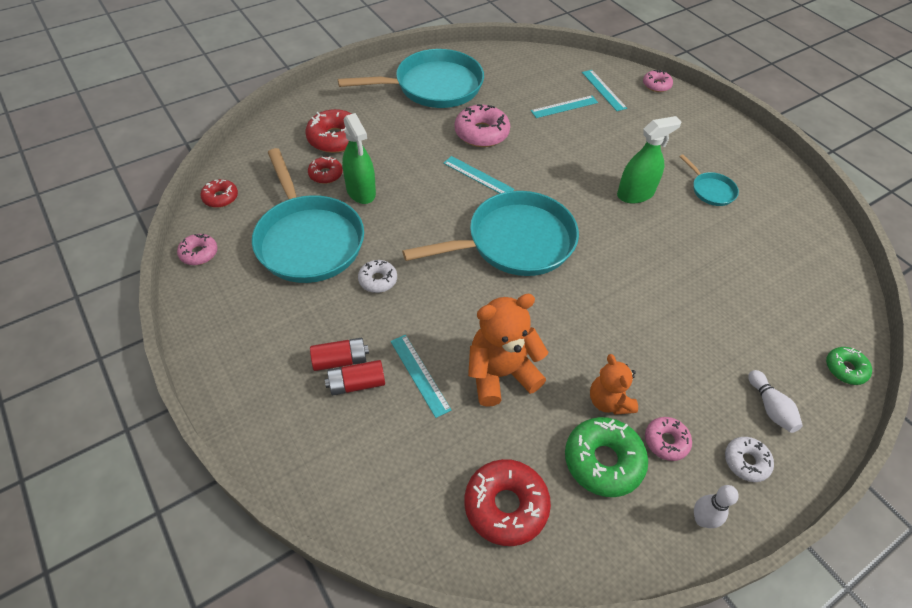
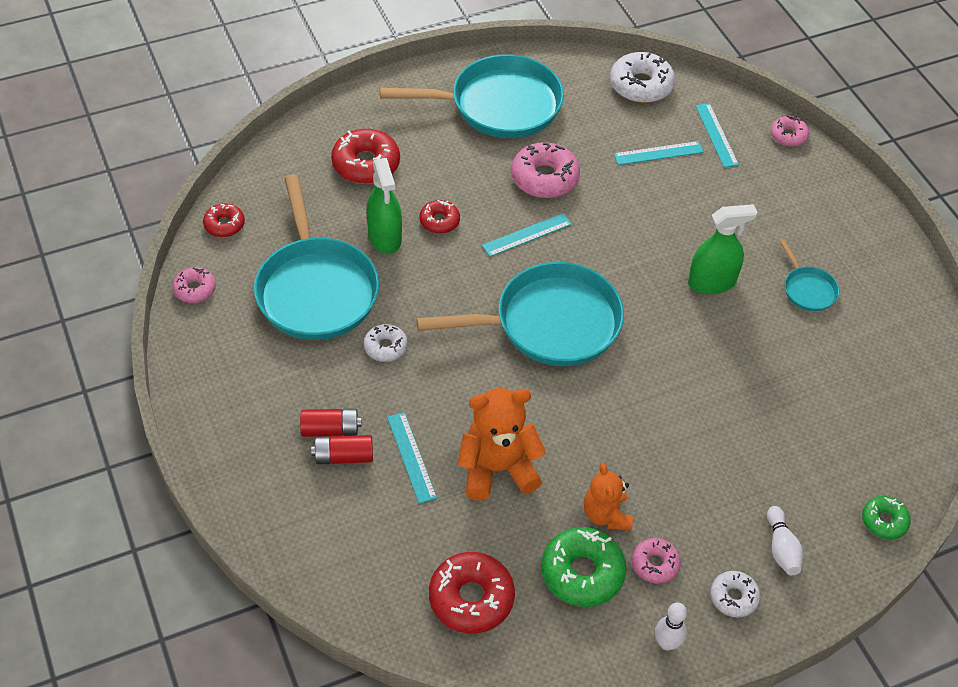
camera: 10 degrees right, 0 degrees up
(326, 174) = (347, 210): red donut -> red donut (439, 221)
(478, 176) = (527, 235): turquoise ruler -> turquoise ruler turned 75 degrees counterclockwise
(537, 63) = (641, 85): none -> white donut

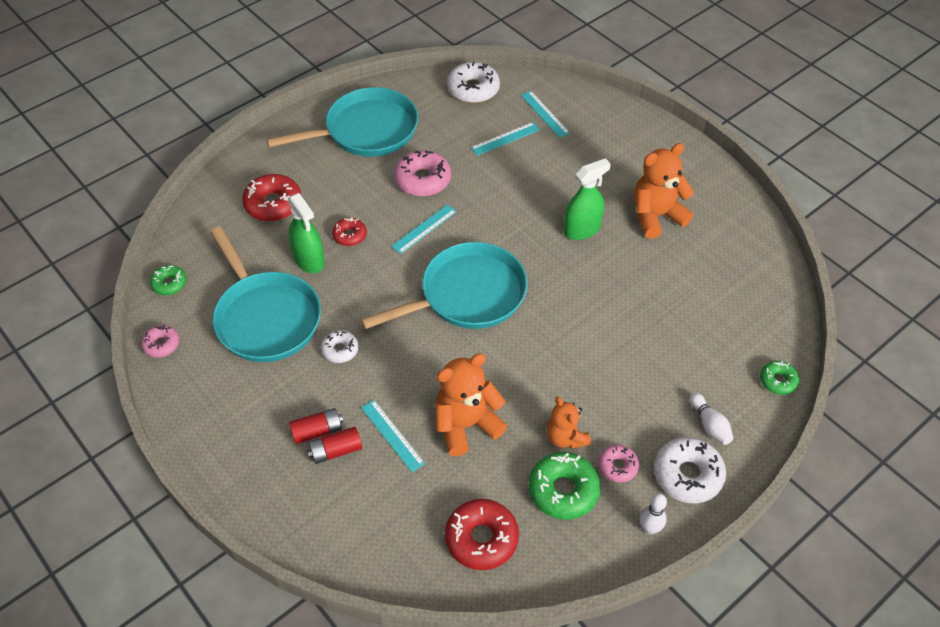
camera: 15 degrees left, 0 degrees up
(224, 225) = (169, 284): red donut -> green donut
(733, 597) = (687, 475): white donut -> white donut, size x1.73
(788, 136) = (599, 101): pink donut -> none
(807, 289) = (656, 216): turquoise pan -> orange teddy bear

